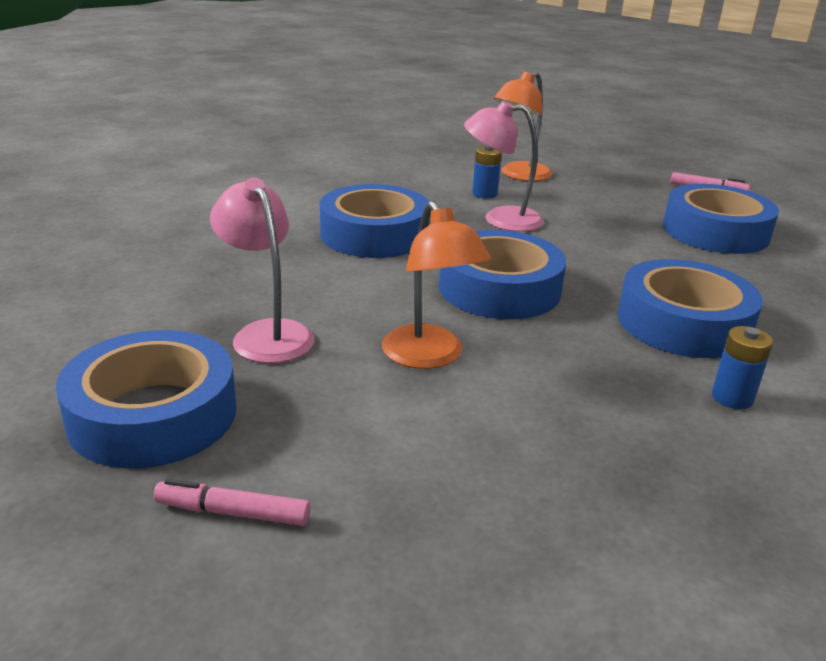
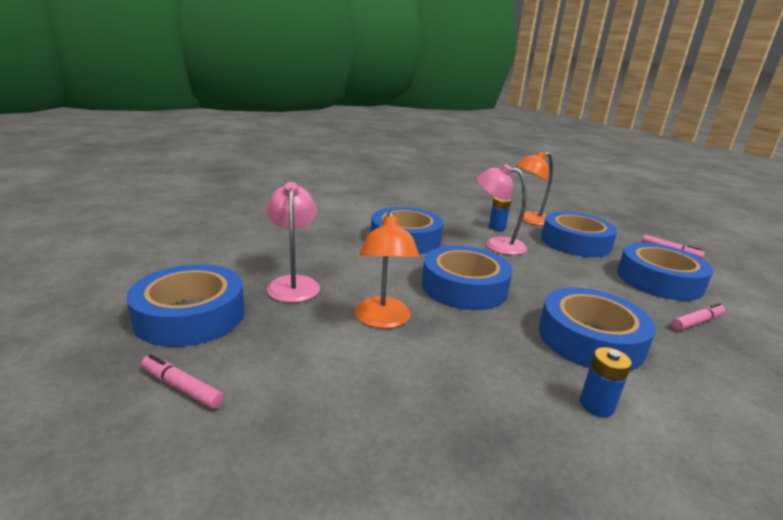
camera: 20 degrees right, 5 degrees down
(594, 198) = (575, 242): none -> blue tape
(779, 276) = (696, 322): none -> pink marker

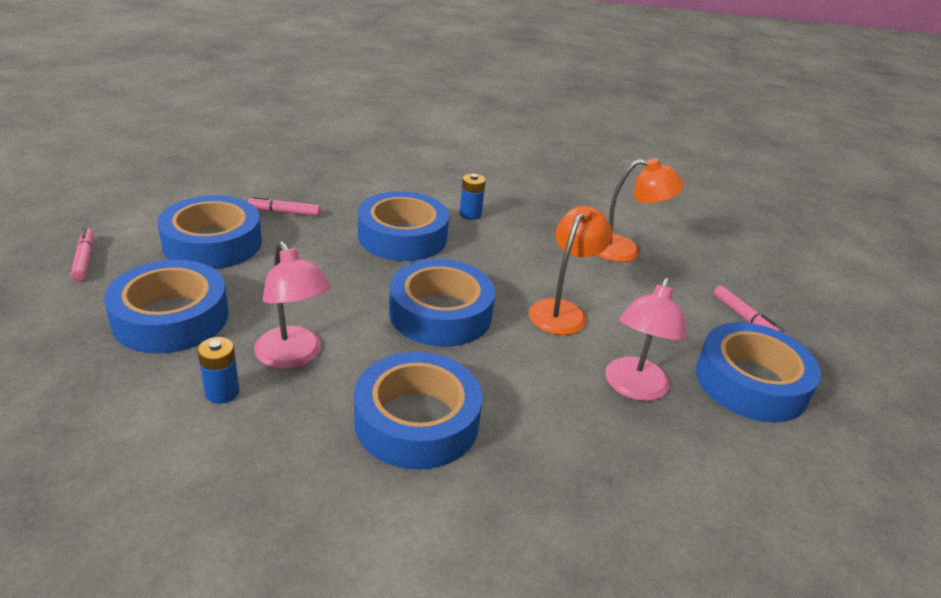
camera: 150 degrees left, 10 degrees up
(529, 220) = (124, 389): orange lamp -> orange lamp (625, 250)

